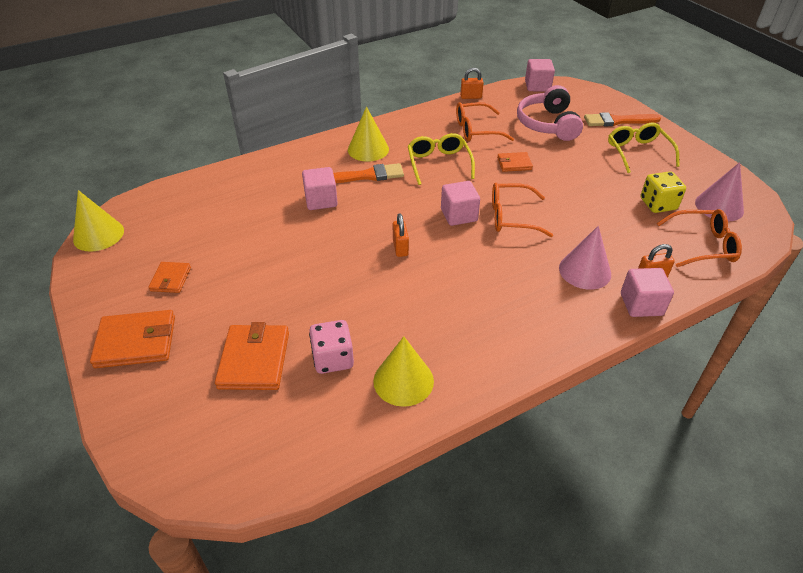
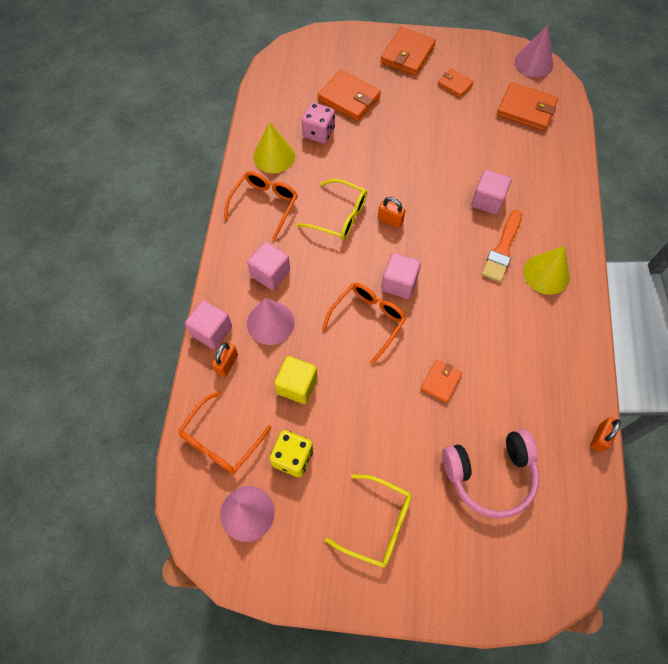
camera: 125 degrees right, 20 degrees up
(98, 235) = (533, 63): yellow cone -> pink cone
(179, 217) = (526, 109): none -> orange wallet
(439, 163) = (484, 317): yellow glasses -> yellow glasses (339, 216)
(476, 130) = (523, 391): orange glasses -> orange glasses (265, 204)
(537, 86) = (584, 540): pink cube -> pink cube (270, 273)
(547, 124) = (490, 475): pink headphones -> pink headphones turned 135 degrees clockwise
(610, 228) = (297, 385): none -> yellow cube
(617, 121) = (448, 564): orange brush -> none

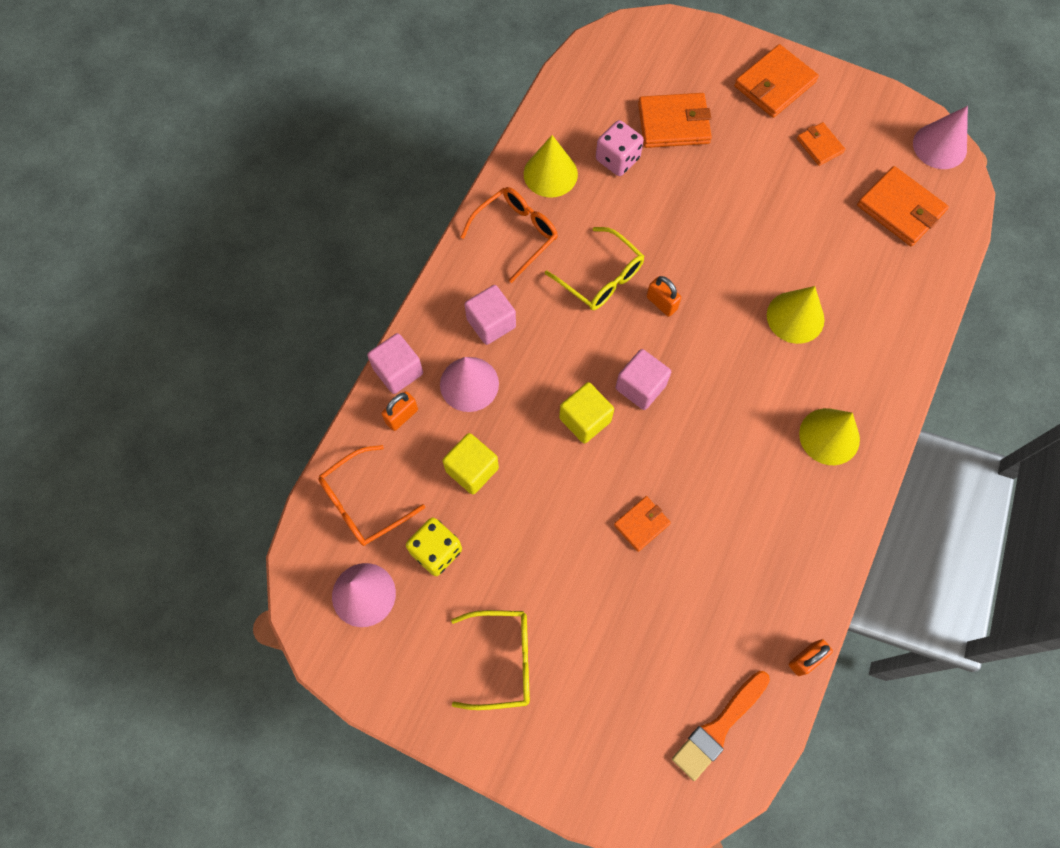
camera: 20 degrees right, 5 degrees up
(349, 98) = (673, 123): orange wallet -> orange wallet turned 60 degrees counterclockwise
(368, 320) = (585, 419): orange glasses -> yellow cube
(377, 524) = (502, 660): yellow glasses -> yellow glasses turned 45 degrees counterclockwise
(487, 201) = (795, 317): pink cube -> yellow cone
(490, 475) = (654, 654): pink headphones -> none
(502, 249) = (787, 386): orange brush -> orange brush (718, 727)

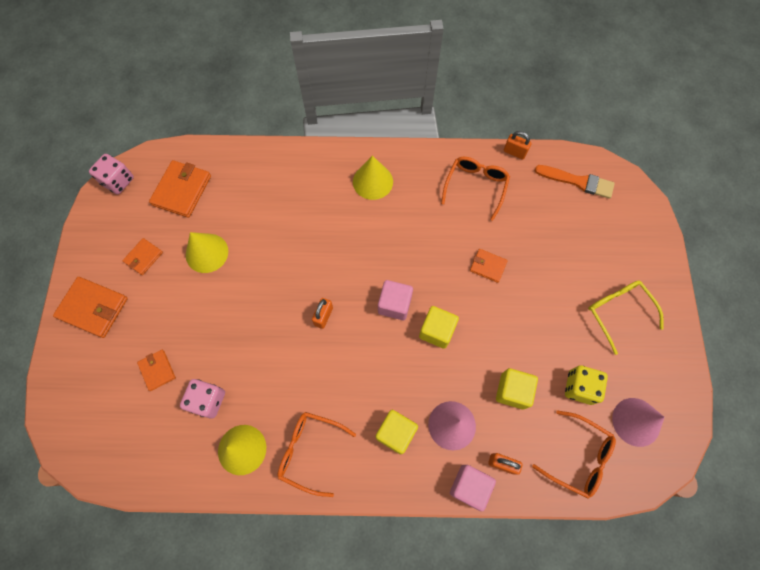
camera: 115 degrees left, 0 degrees up
(491, 323) = (396, 433): pink cube -> yellow cube
(601, 278) = (321, 367): yellow glasses -> none
(673, 123) = (157, 370): orange wallet -> orange wallet, size x0.57
(768, 571) = (476, 186): none -> orange glasses
(795, 317) = (296, 227): yellow cone -> yellow cone (207, 253)
(939, 146) = (118, 181): pink cone -> pink dice

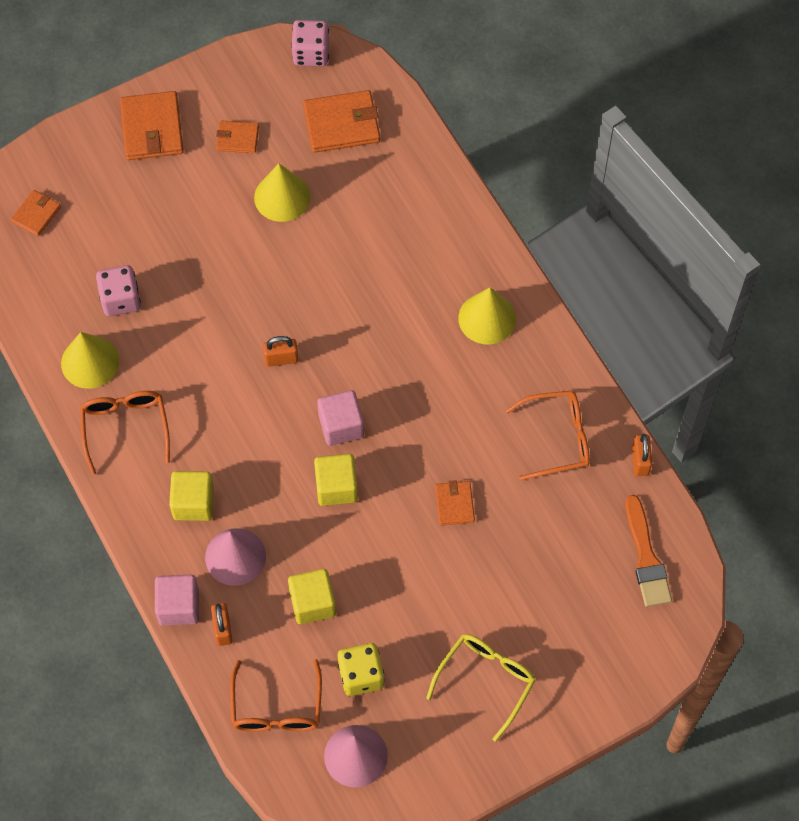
camera: 60 degrees right, 5 degrees down
(157, 370) = (123, 232): orange wallet -> orange wallet (36, 214)

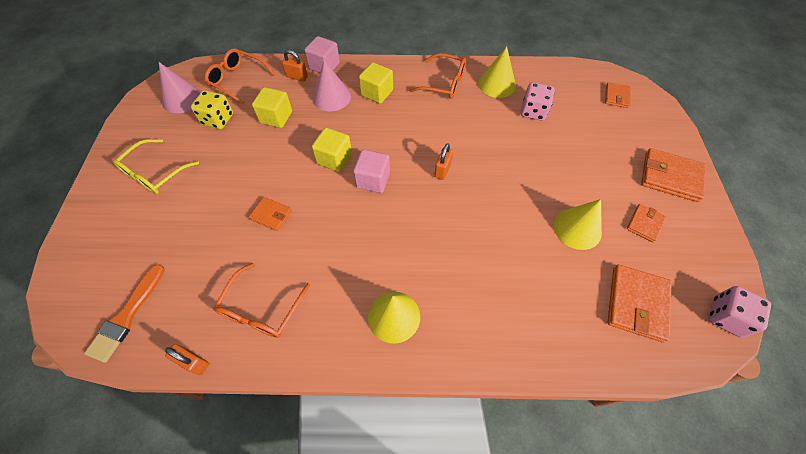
camera: 120 degrees right, 5 degrees down
(36, 214) = (616, 96): orange wallet -> orange wallet turned 45 degrees clockwise
(486, 681) = (154, 174): yellow glasses -> yellow glasses turned 60 degrees clockwise
(646, 557) = (127, 316): orange brush -> orange brush turned 90 degrees counterclockwise

